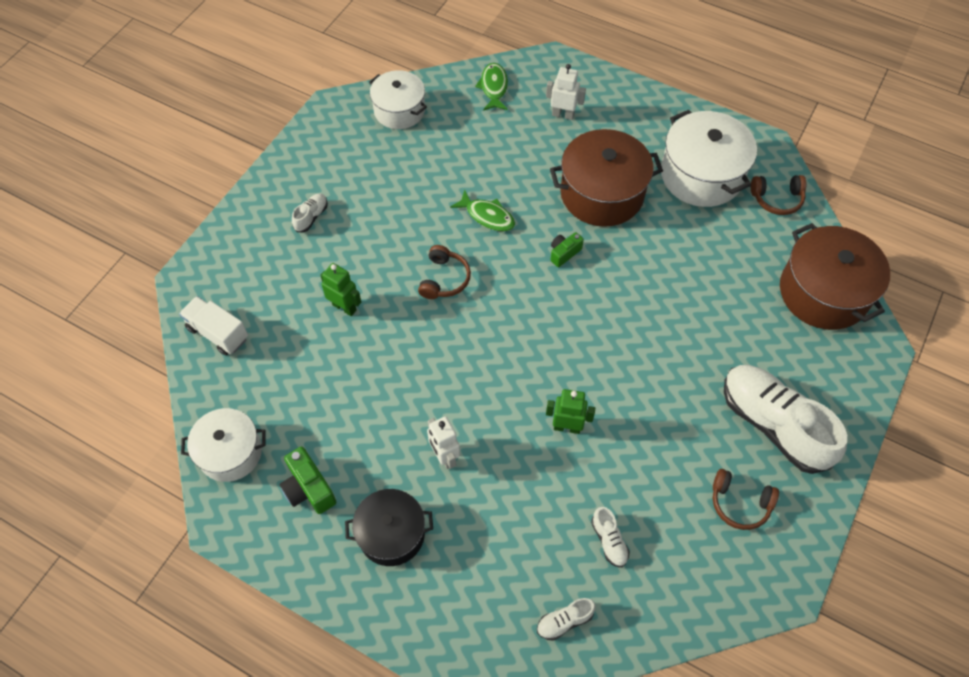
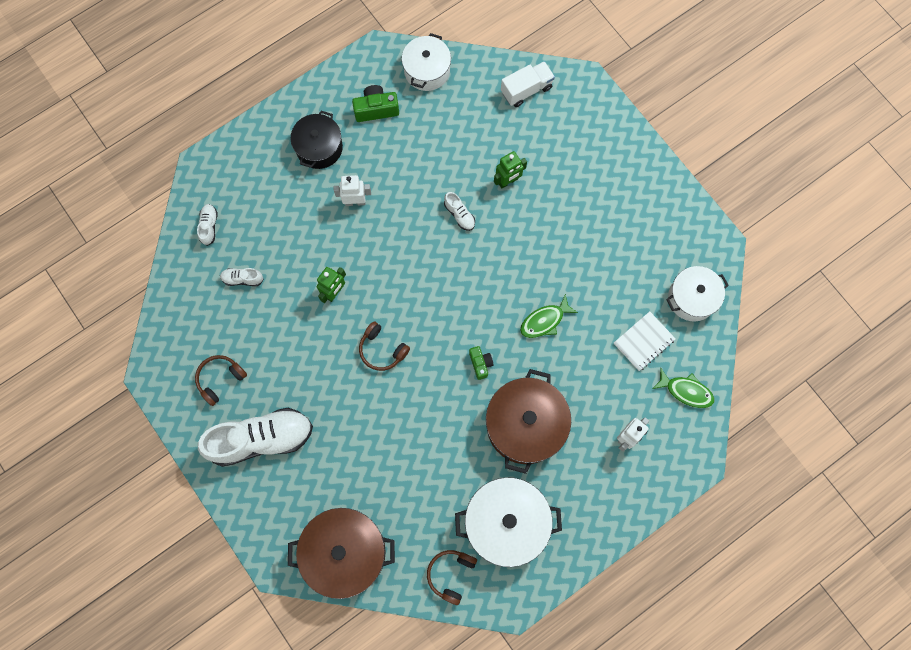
camera: 115 degrees right, 15 degrees up
(311, 217) = (605, 187): white shoe -> white shoe (459, 215)
(444, 279) = (499, 262): brown headphones -> brown headphones (382, 350)
(463, 132) = (644, 341): none -> white notebook

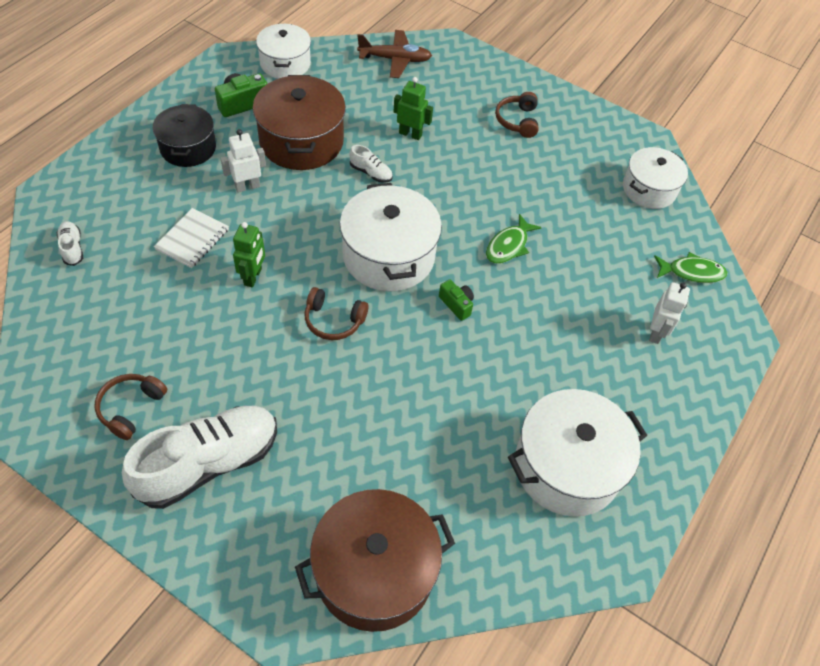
camera: 25 degrees left, 20 degrees down
(242, 279) = (131, 291): white shoe -> none
(444, 303) = (388, 256): none -> white pot
(450, 574) = (526, 552): brown headphones -> brown headphones (517, 121)
(508, 181) = (410, 134): green robot -> green robot turned 105 degrees counterclockwise
(525, 425) = (537, 353): brown pot -> brown pot (301, 141)
(526, 90) = (395, 59): white truck -> brown plane
(644, 341) = (623, 238): white notebook -> white notebook (192, 239)

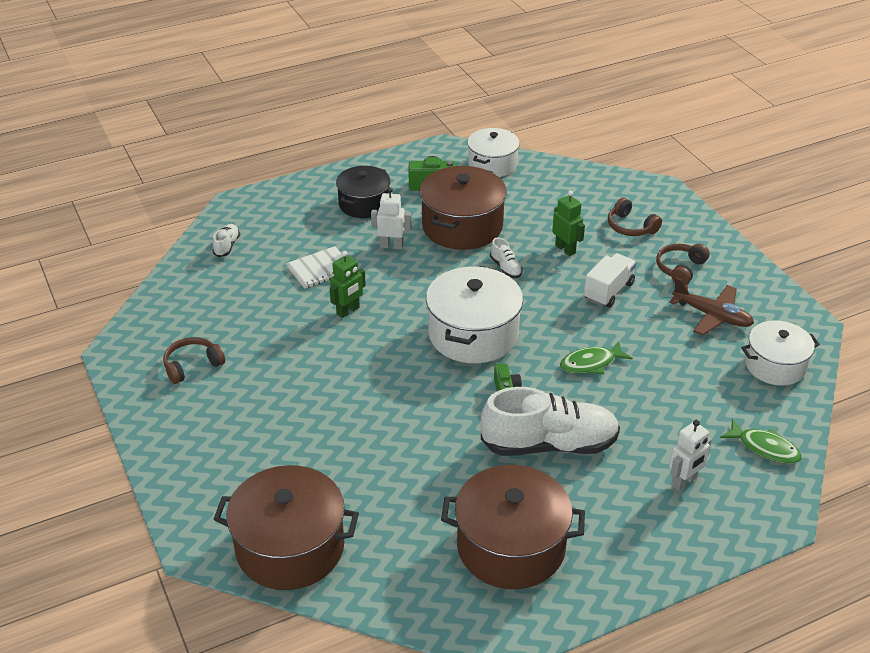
camera: 35 degrees right, 15 degrees down
(209, 463) = (221, 423): white shoe -> white shoe (549, 444)
(333, 321) = (390, 364): brown headphones -> brown headphones (630, 227)
(395, 59) = (596, 187): brown plane -> brown plane (712, 316)
(475, 165) = (608, 291): none -> white truck
(567, 466) = (511, 546): white pot -> brown pot

